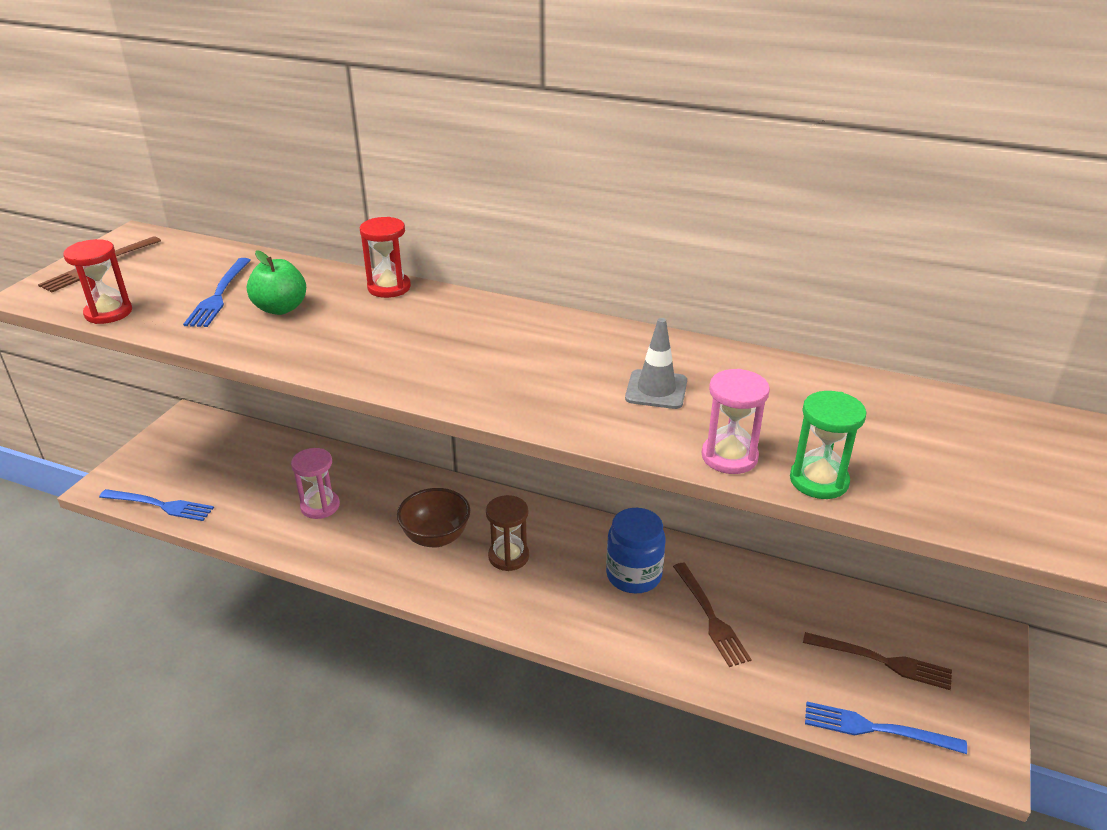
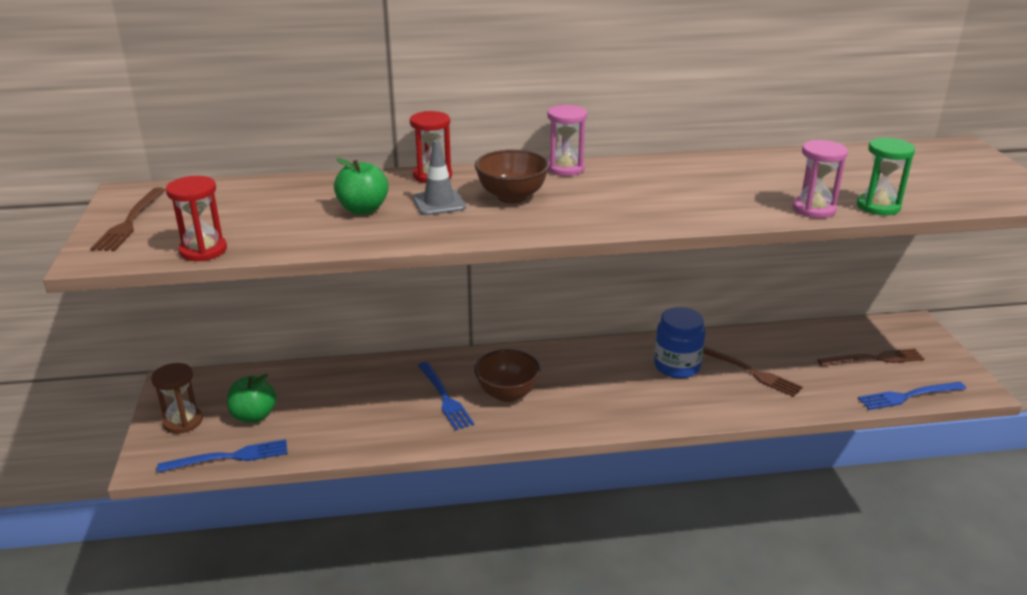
camera: 30 degrees left, 5 degrees down
(213, 473) = (254, 416): none -> green apple
(219, 295) = (291, 214): blue fork -> blue fork (445, 398)
(320, 506) = (384, 406): pink hourglass -> pink hourglass (565, 168)
(426, 335) = (512, 197): none -> brown bowl
(508, 556) = (577, 386): brown hourglass -> brown hourglass (183, 422)
(656, 390) = (718, 187): grey traffic cone -> grey traffic cone (439, 203)

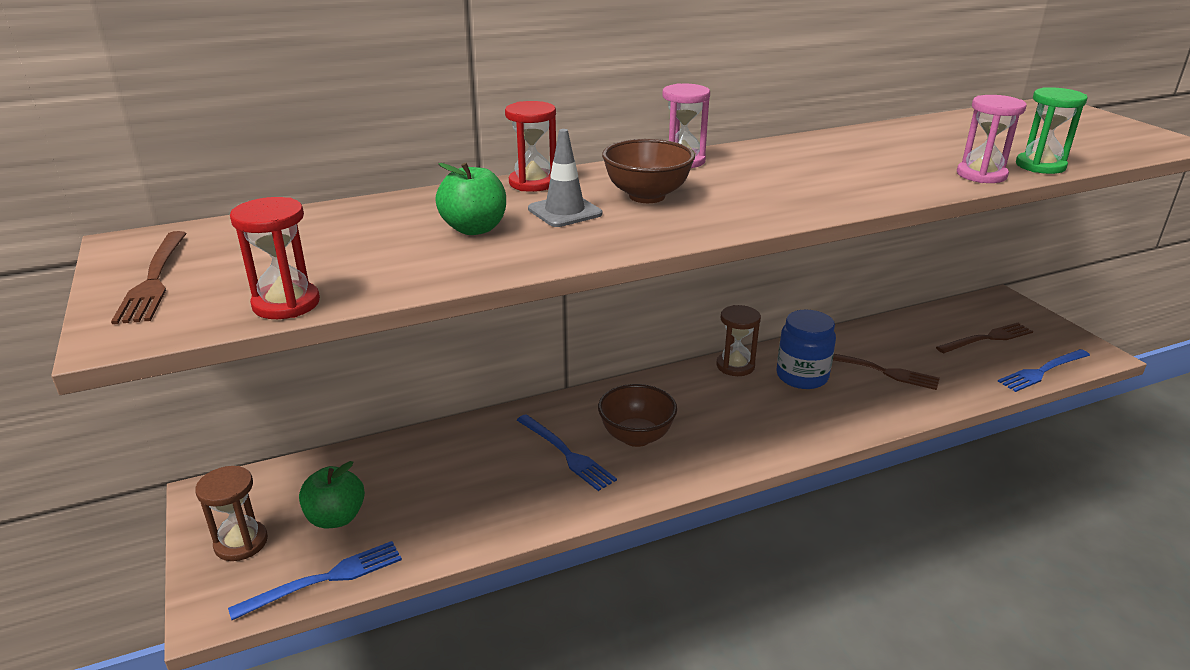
camera: 15 degrees left, 0 degrees up
(623, 349) = (735, 366): none -> brown hourglass

